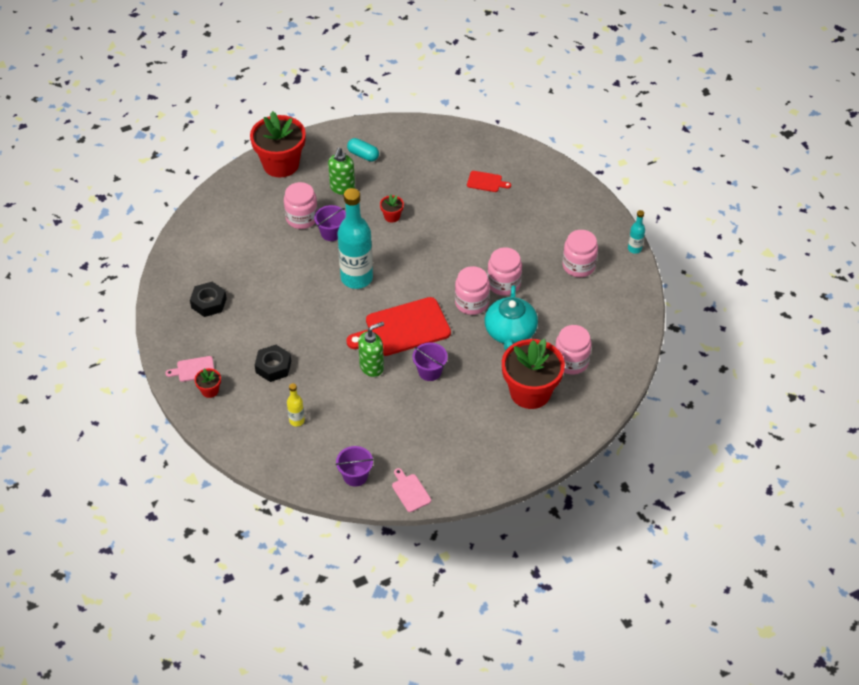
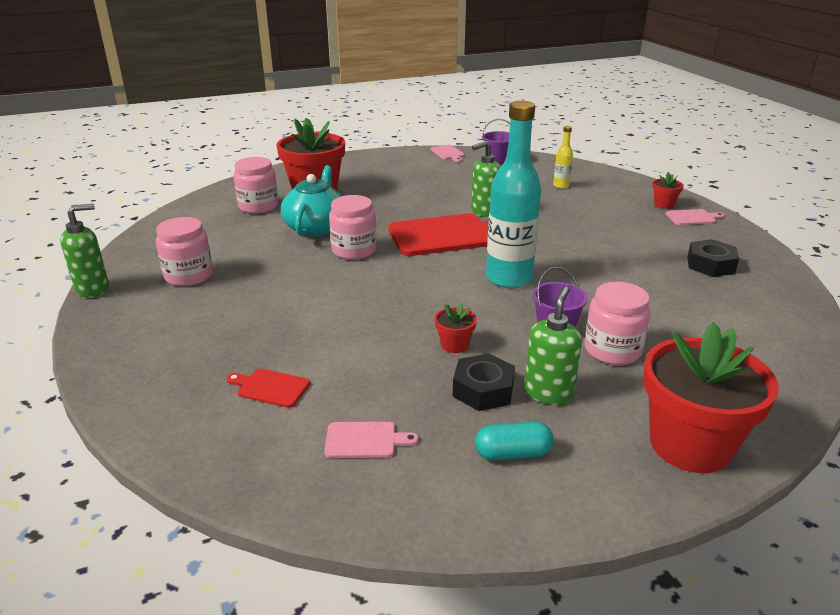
camera: 175 degrees left, 20 degrees down
(273, 367) = (599, 216): black nut -> black nut (483, 390)
(363, 155) = (512, 453): turquoise capsule -> turquoise capsule turned 45 degrees counterclockwise
(430, 371) = (419, 206): purple bucket -> none
(431, 157) = (365, 440): none -> pink cutting board
(503, 284) = (304, 264): pink jar -> none
(634, 249) = (93, 289): turquoise bottle -> green soap dispenser

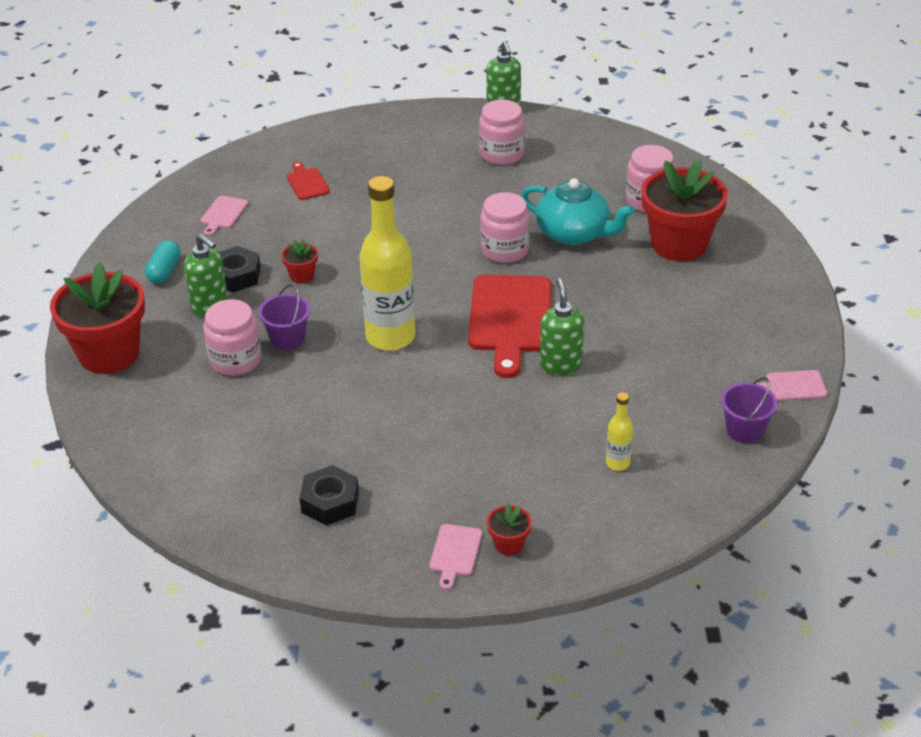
camera: 110 degrees right, 10 degrees up
(270, 387) = (307, 183): red cutting board -> red cutting board turned 60 degrees counterclockwise
(509, 278) = (390, 337): turquoise bottle -> yellow bottle

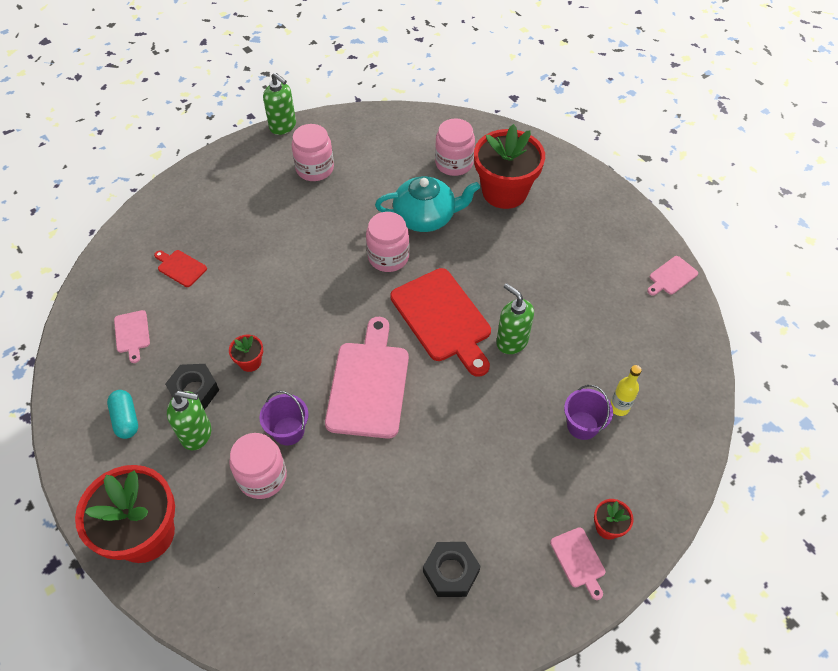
camera: 35 degrees left, 15 degrees up
(390, 337) = (368, 384): yellow bottle -> pink cutting board
(744, 430) = (673, 331): purple bucket -> purple bucket (582, 425)

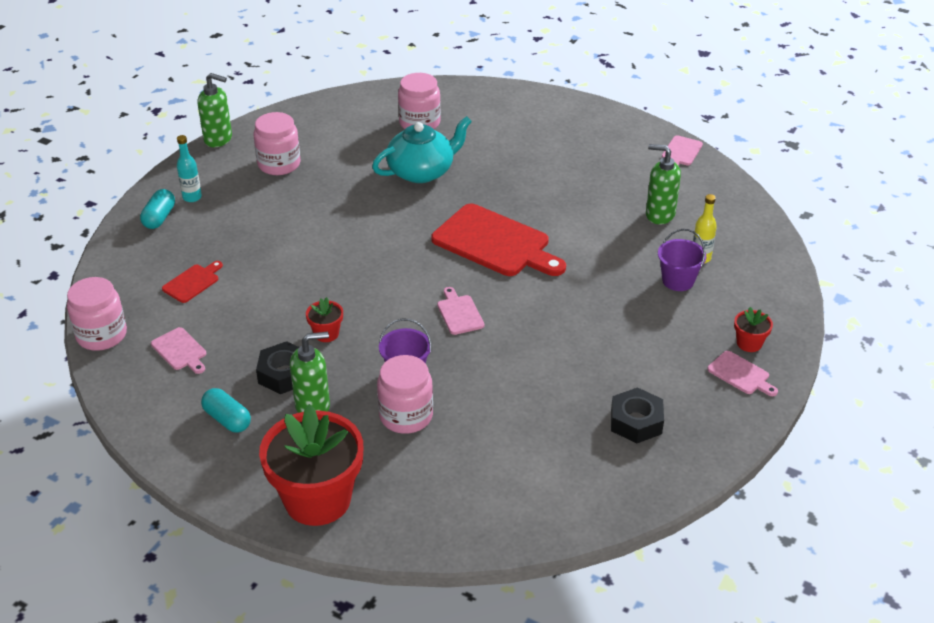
camera: 25 degrees left, 15 degrees down
(180, 267) = (192, 282): red cutting board -> red cutting board turned 120 degrees clockwise
(193, 192) = (159, 218): none -> turquoise capsule
(229, 180) = (192, 197): none -> turquoise bottle
(368, 384) = (459, 313): pink cutting board -> pink cutting board, size x0.46
(388, 257) = (407, 212): pink jar -> pink jar (101, 335)
(504, 192) = (485, 132): red flower pot -> none
(511, 341) = (572, 240): green soap dispenser -> green soap dispenser (659, 214)

